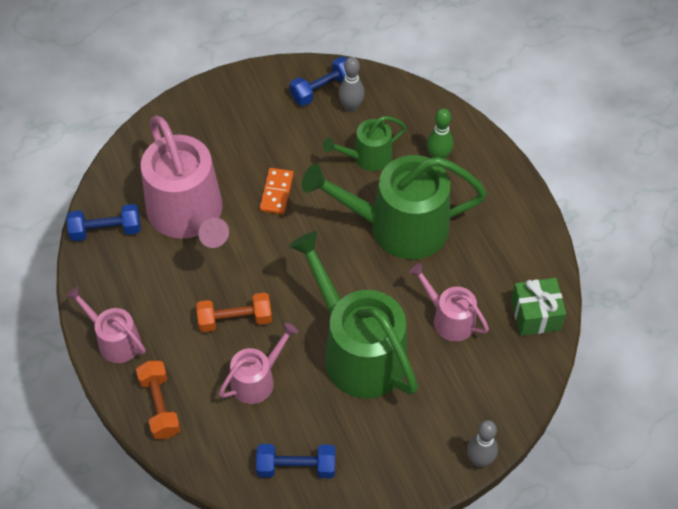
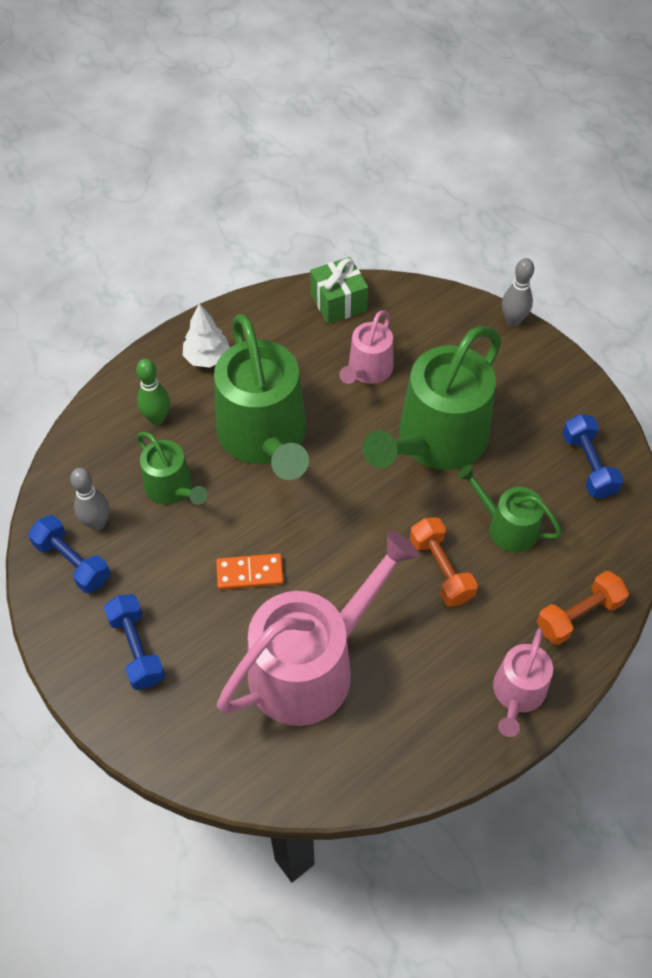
camera: 105 degrees left, 0 degrees up
(106, 230) = (364, 763): blue dumbbell -> blue dumbbell (137, 649)
(257, 380) = (507, 527): pink watering can -> green watering can
(493, 201) = (207, 358): none -> white tree

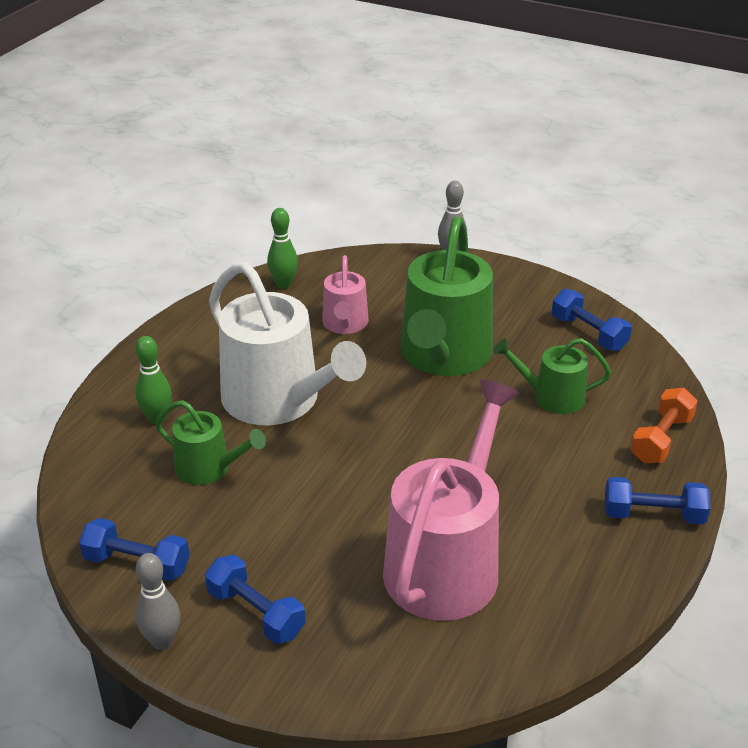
camera: 25 degrees left, 20 degrees down
(97, 523) = (144, 522): grey bowling pin -> grey bowling pin (162, 641)
(207, 358) = (180, 358): white tree -> none
(250, 573) = (334, 510): orange domino -> none
(265, 437) = (278, 400): green watering can -> white watering can
(338, 302) = (283, 284): green gift -> green bowling pin
(441, 569) = (516, 446): orange dumbbell -> none
(517, 694) = (653, 515): pink watering can -> blue dumbbell

